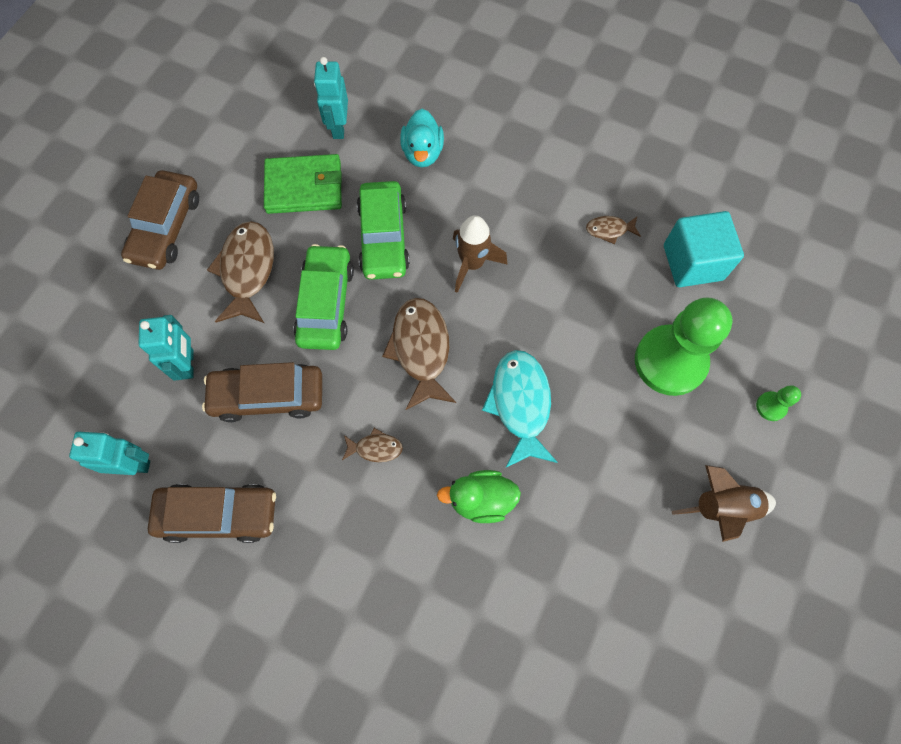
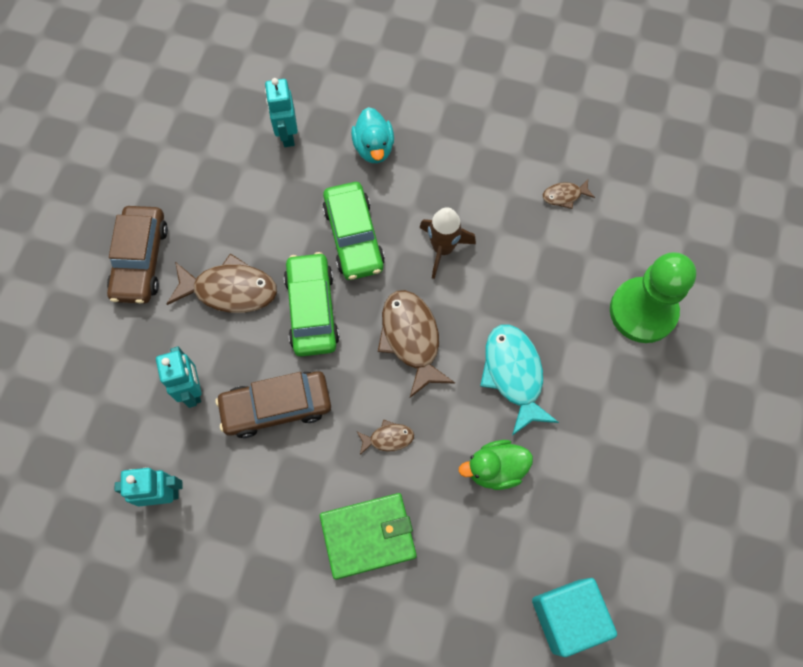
camera: 10 degrees left, 0 degrees up
(218, 514) = (254, 525): brown car -> none
(247, 271) = (229, 290): brown fish -> brown fish turned 105 degrees clockwise
(304, 187) = (266, 199): green wallet -> green wallet (368, 536)
(693, 262) = (647, 214): turquoise cube -> turquoise cube (567, 616)
(722, 508) = (712, 437): brown rocket -> none
(771, 406) = (740, 338): green pawn -> none

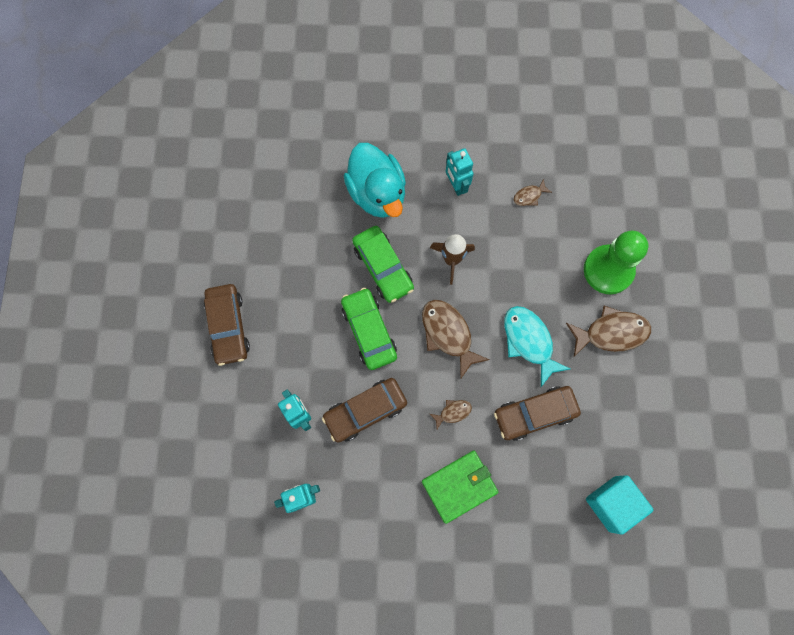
camera: 15 degrees left, 5 degrees up
(229, 290) = (303, 332): brown fish -> brown fish (611, 333)
(287, 135) = (308, 199): turquoise robot -> turquoise robot (456, 185)
(374, 148) = (377, 193): turquoise duck -> turquoise duck, size x1.75
(495, 469) = (535, 414): green duck -> brown car

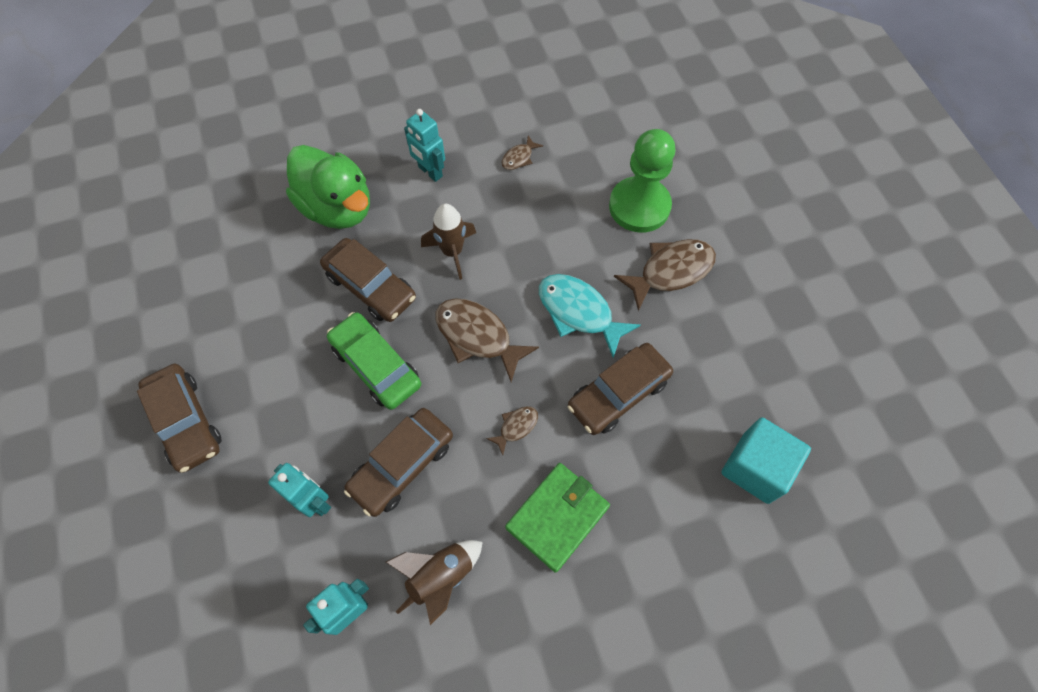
camera: 20 degrees left, 10 degrees down
(368, 497) = (440, 577): none -> brown rocket
(377, 193) = (337, 208): turquoise duck -> green duck
(383, 267) = (370, 286): green car -> brown car

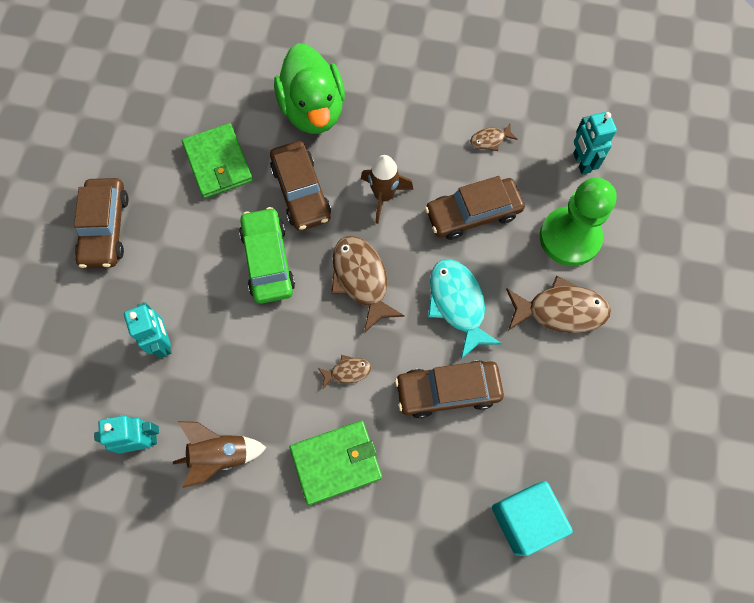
camera: 30 degrees right, 5 degrees up
(270, 300) = (218, 163): none -> green wallet
(402, 465) = (242, 352): brown car -> brown car (473, 213)
(430, 172) = (406, 115): turquoise robot -> turquoise robot (581, 163)

